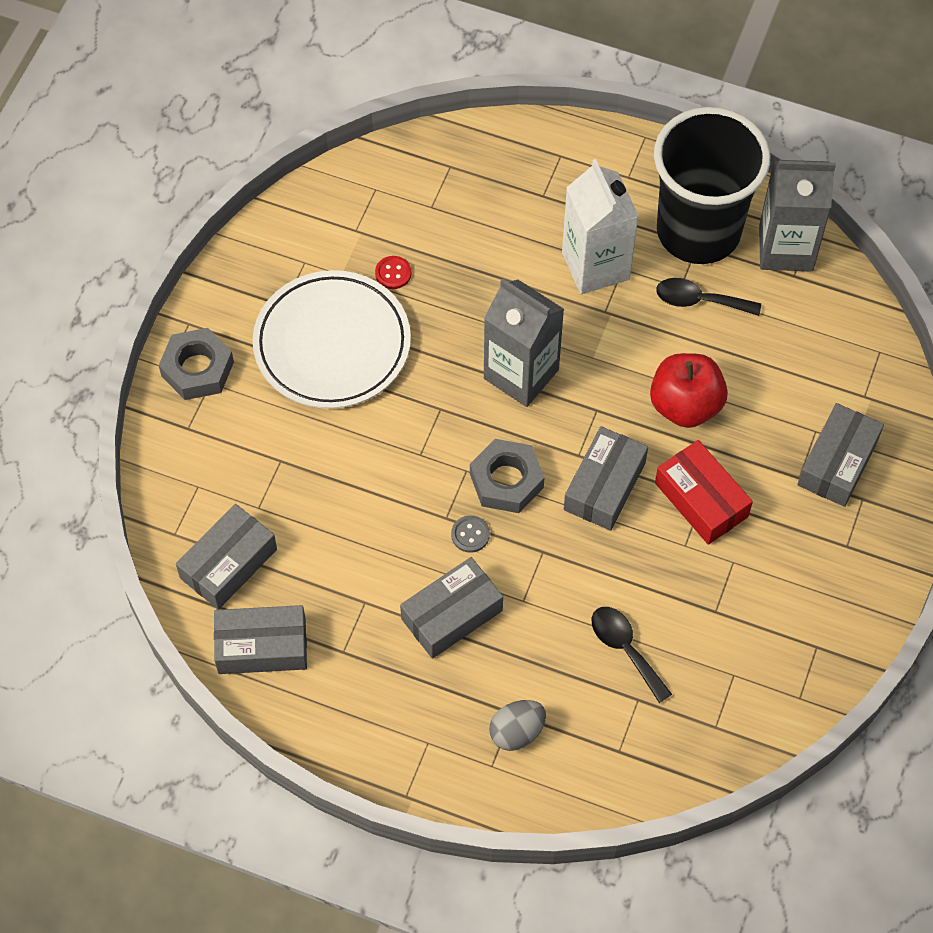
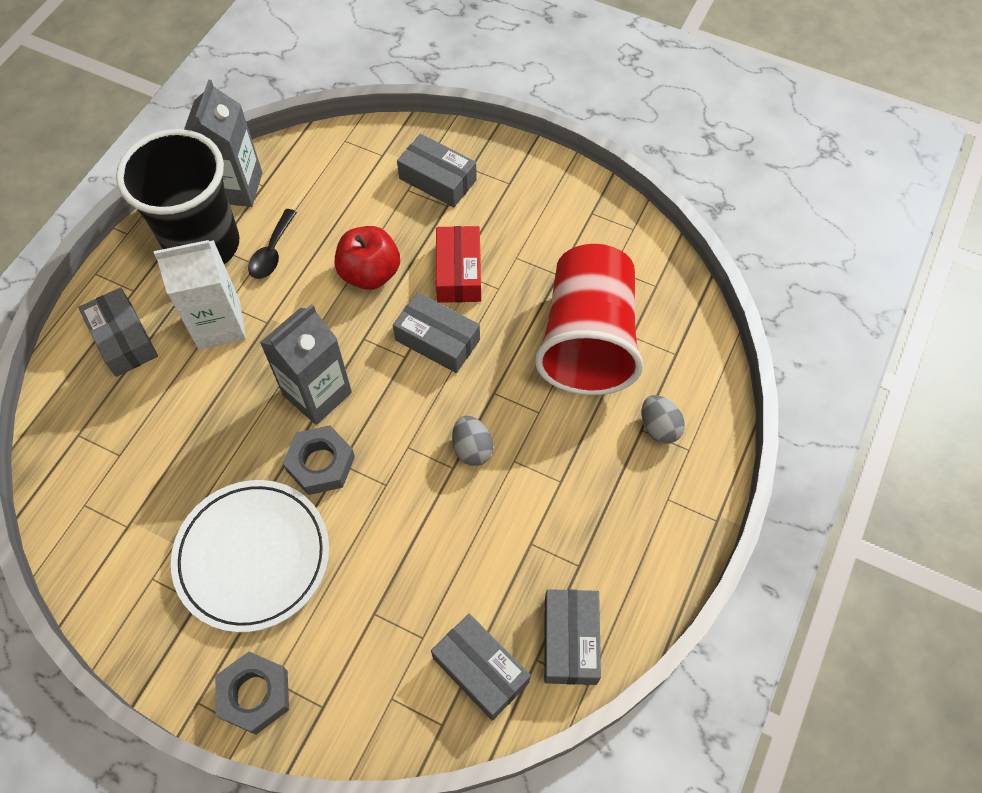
camera: 85 degrees left, 0 degrees up
(393, 273) = (185, 495): red button -> none
(452, 615) = (548, 470): grey box -> grey box (123, 339)
(470, 535) = (472, 449): grey button -> grey egg
(506, 480) = (422, 415): grey nut -> grey nut (320, 464)
(625, 649) = (587, 340): black spoon -> red cup
(701, 500) = (459, 272): red box -> red box turned 60 degrees counterclockwise

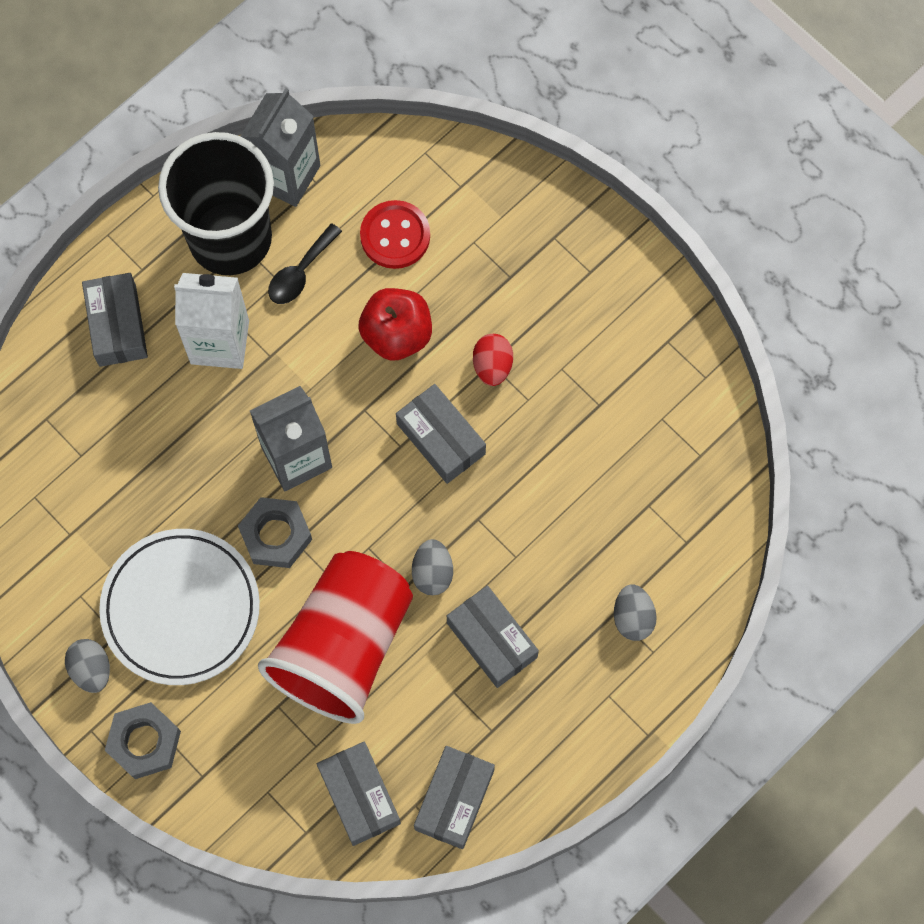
camera: 20 degrees right, 10 degrees up
(182, 643) = (91, 669): none -> grey egg
(342, 203) = (395, 236): none -> red button
(437, 179) = (511, 240): grey box -> grey box (492, 640)
(459, 272) = (492, 366): red box -> red egg
(587, 340) = (599, 494): red cup -> red cup (343, 646)

